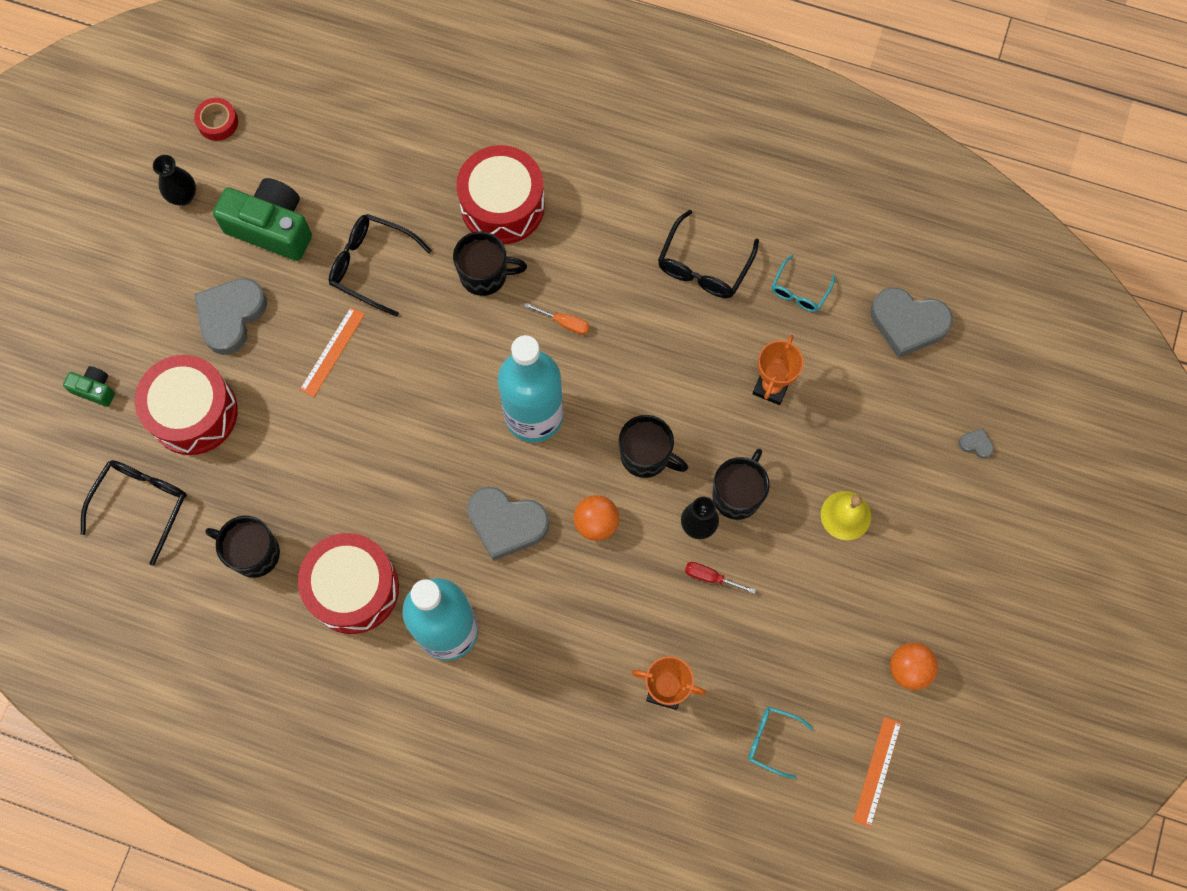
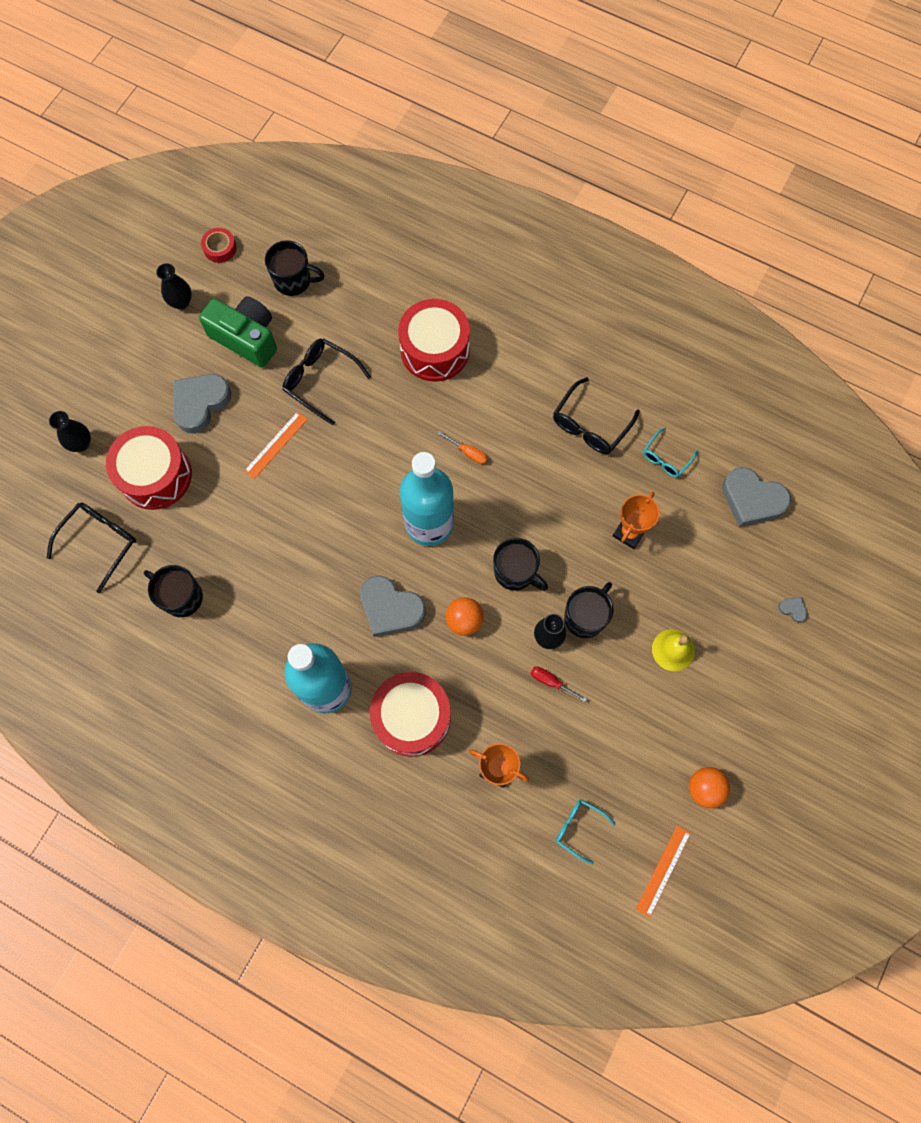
camera: 10 degrees right, 0 degrees up
(95, 389) = (81, 444): green camera -> black vase
(353, 588) = (256, 640): red drum -> red drum (412, 717)
(485, 275) = (410, 403): black mug -> black mug (293, 280)

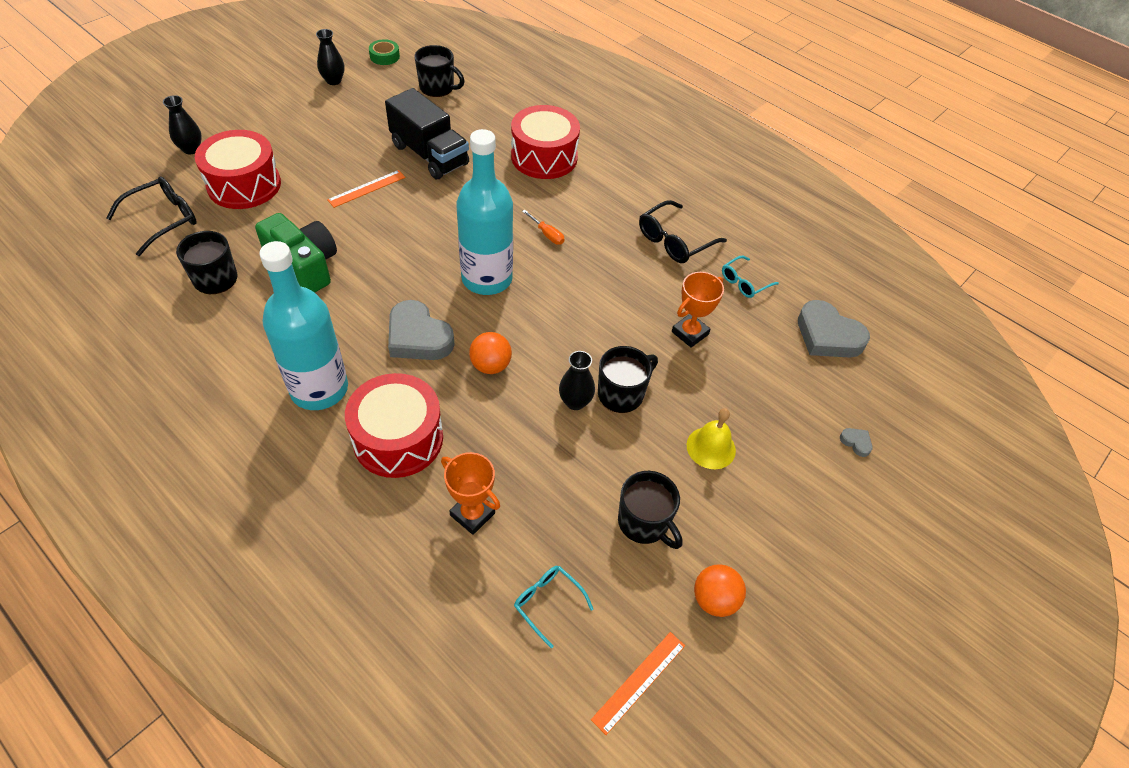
camera: 10 degrees right, 20 degrees down
(200, 403) = (313, 146): grey heart -> none
(220, 248) = (384, 56): red tape -> green tape
(246, 338) = (377, 114): green camera -> green camera (304, 266)
(320, 381) = (429, 155): black glasses -> black truck
(515, 572) = (560, 338): black mug -> black mug (644, 522)
(550, 682) = (564, 443): red screwdriver -> none

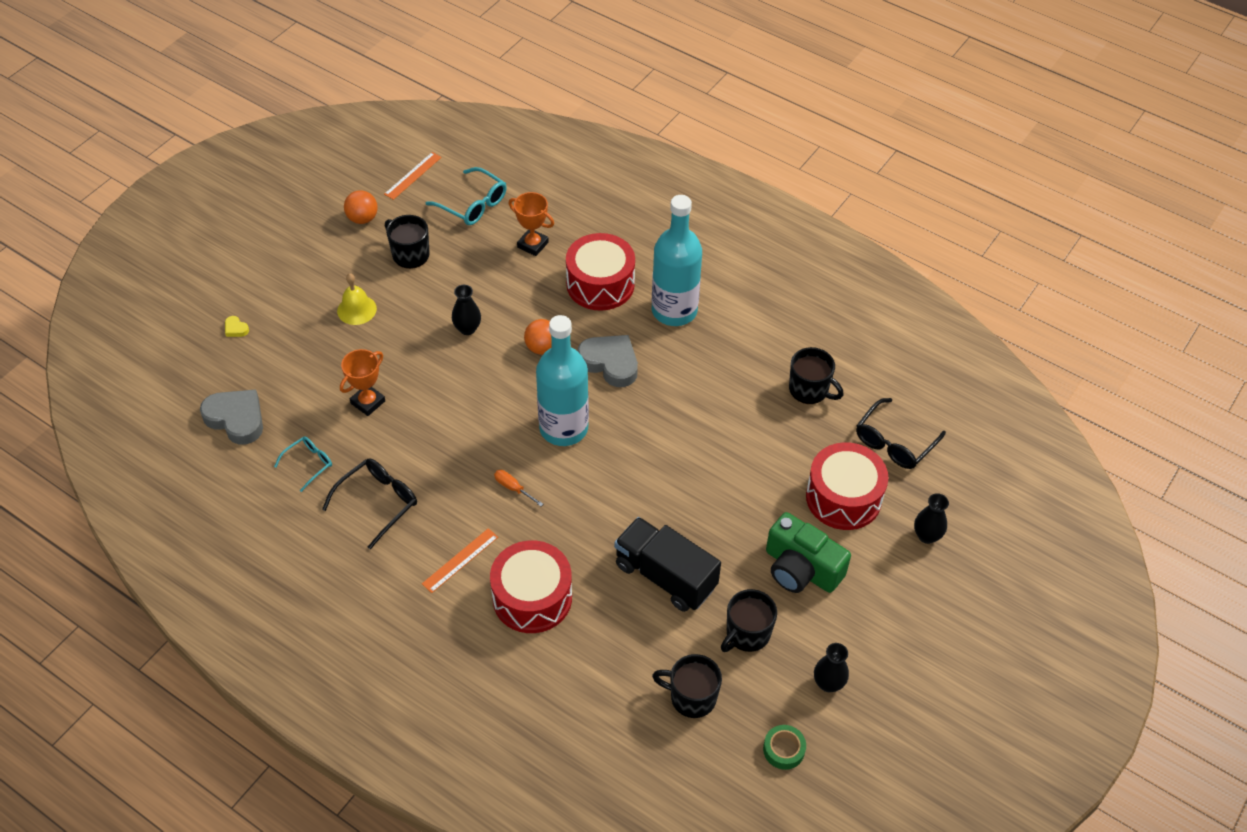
camera: 175 degrees right, 0 degrees up
(304, 266) = (737, 414): green camera -> green camera (801, 569)
(367, 188) = (716, 515): orange ruler -> orange ruler (460, 560)
(547, 603) = (473, 204): turquoise glasses -> turquoise glasses, size x1.59
(621, 394) = (429, 340): black mug -> black mug (747, 634)
(856, 442) = (236, 329): grey heart -> yellow heart

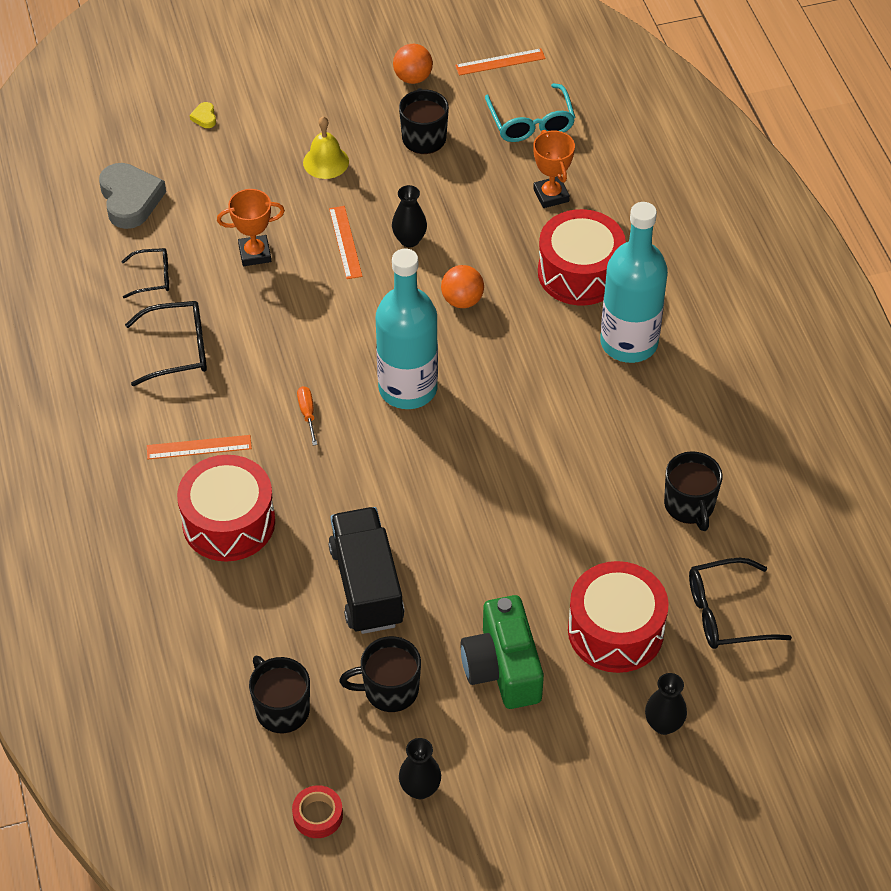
camera: 40 degrees right, 0 degrees up
(309, 464) = (153, 277): turquoise glasses -> black glasses
(424, 356) = (345, 242): none -> orange ruler
(610, 363) = (513, 355): grey heart -> none
(783, 749) = (317, 815): green tape -> red tape

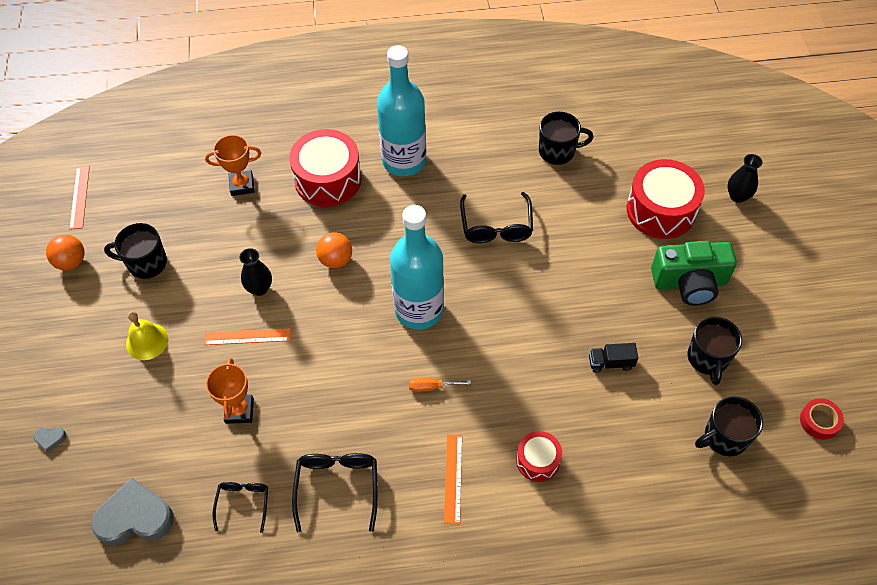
camera: 80 degrees left, 5 degrees up
(204, 117) = (50, 439): yellow heart -> grey heart
(228, 522) = (538, 460): red drum -> red drum, size x0.54
(366, 585) = (610, 363): black truck -> black truck, size x0.46
(420, 788) = (793, 349): black vase -> none
(531, 123) = (158, 186): turquoise glasses -> none
(725, 613) = (649, 147): black glasses -> black glasses (496, 226)

